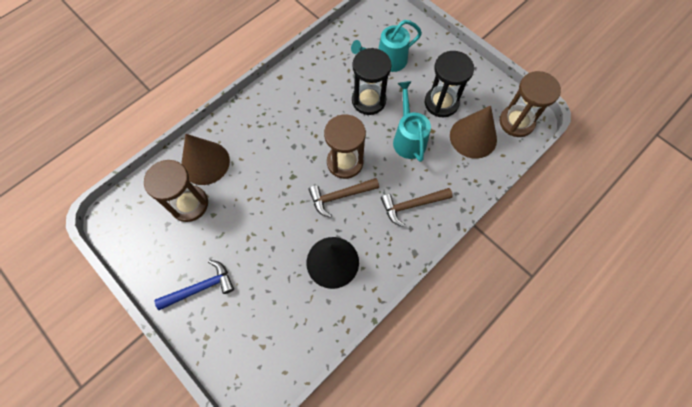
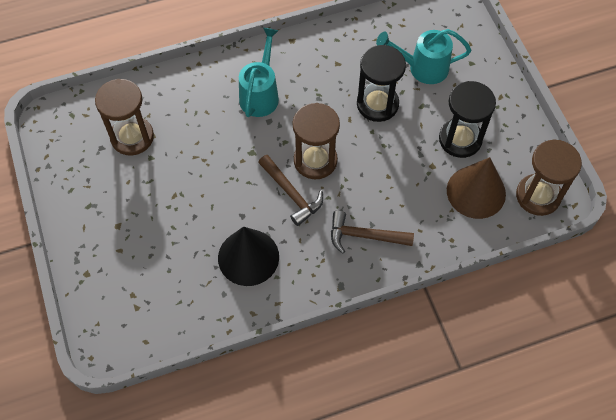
camera: 25 degrees right, 5 degrees down
(201, 287) = (104, 224): blue hammer -> none
(205, 163) = (168, 101): brown cone -> none
(340, 196) = (291, 194): brown hammer -> brown hammer turned 135 degrees counterclockwise
(408, 138) = (400, 163): turquoise watering can -> turquoise watering can (261, 94)

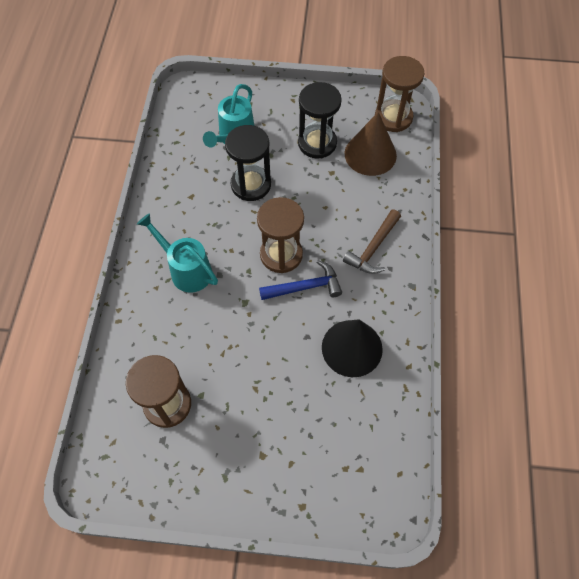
camera: 65 degrees left, 0 degrees up
(291, 194) = (305, 287): brown hammer -> blue hammer

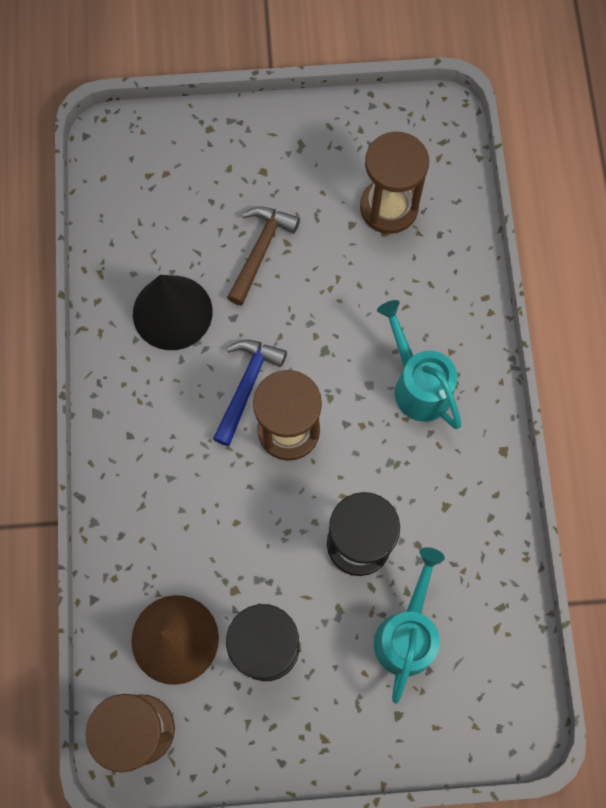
camera: 170 degrees right, 10 degrees up
(186, 269) = (417, 384): turquoise watering can -> turquoise watering can turned 150 degrees counterclockwise
(305, 287) = (246, 386): blue hammer -> blue hammer turned 135 degrees clockwise
(373, 248) = (156, 464): brown hammer -> brown hammer (260, 251)

